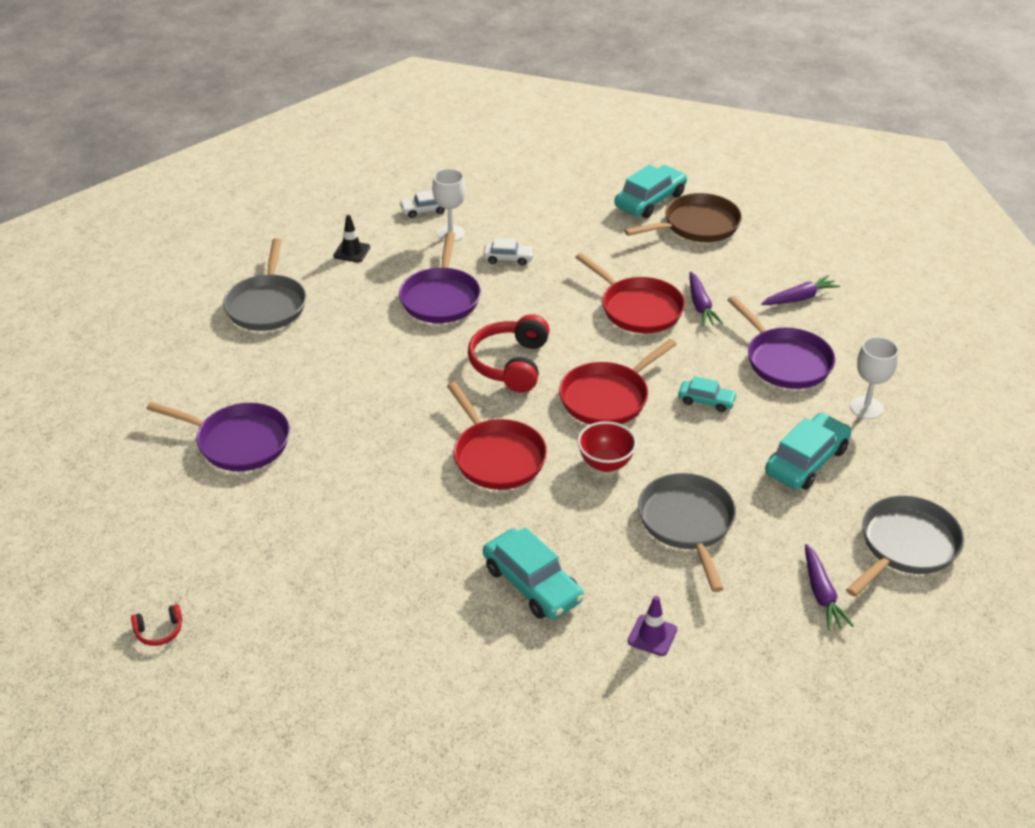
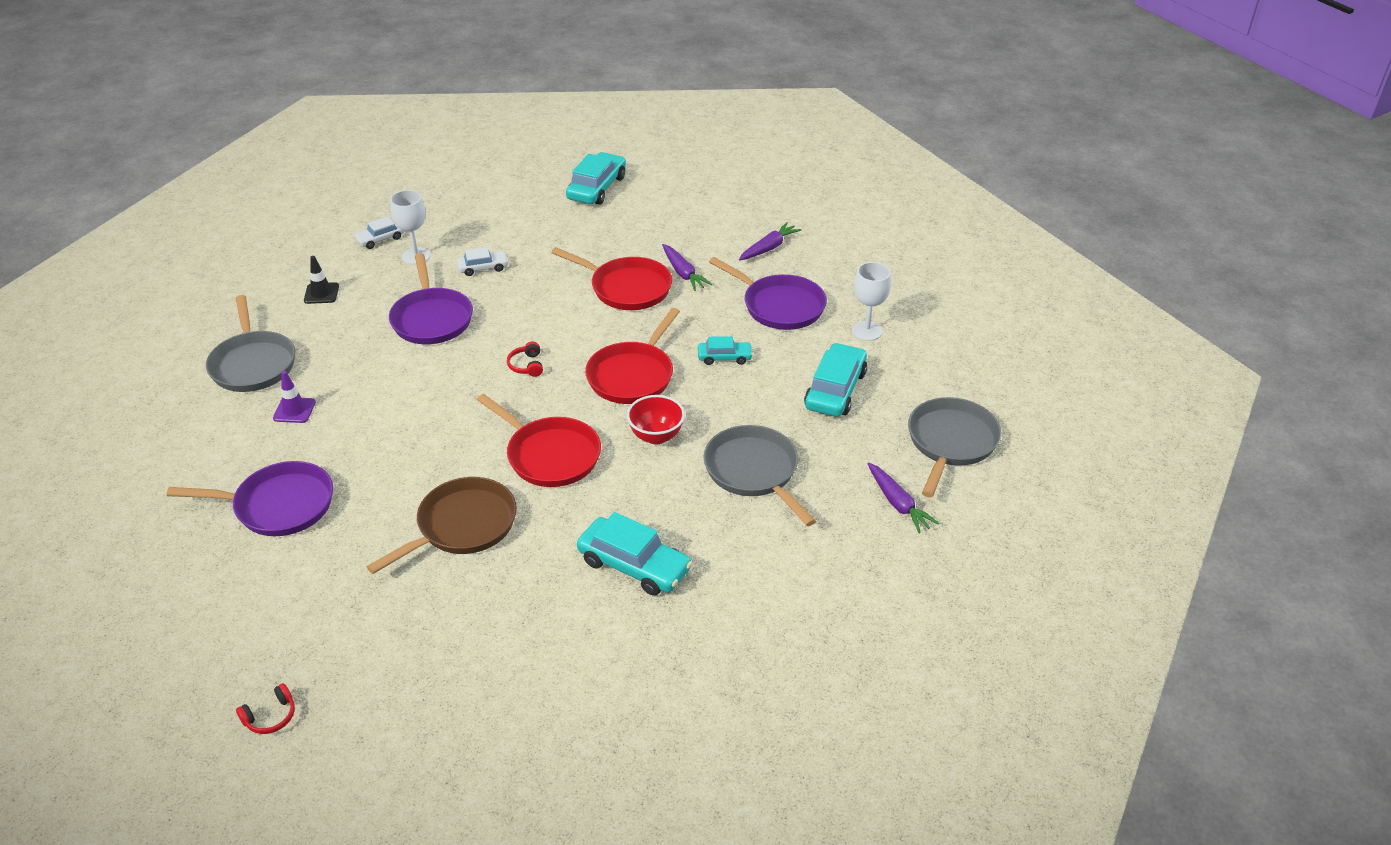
camera: 20 degrees left, 0 degrees up
(510, 364) = (527, 365): red headphones -> red headphones, size x0.45
(652, 635) = (765, 582): purple traffic cone -> purple traffic cone (294, 410)
(697, 225) = (649, 202): brown pan -> brown pan (462, 526)

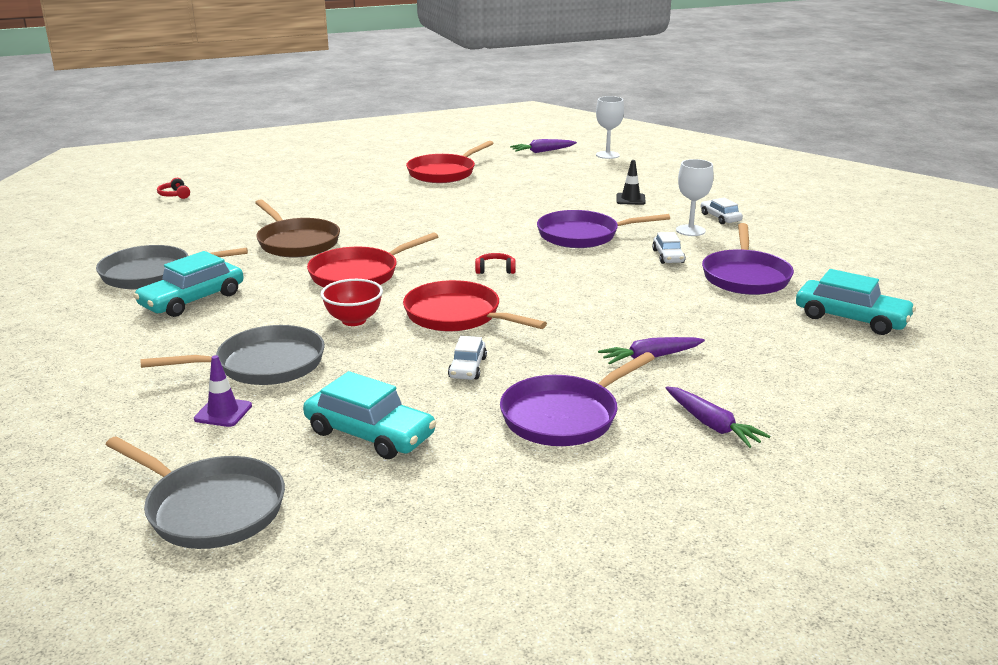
camera: 100 degrees right, 15 degrees down
(253, 364) = (536, 182): grey pan -> grey pan (152, 274)
(278, 505) = (365, 192): purple pan -> purple pan (745, 276)
(294, 410) = (471, 194): purple traffic cone -> purple traffic cone (223, 412)
(627, 288) = (621, 322): red pan -> red pan (444, 173)
(724, 357) = (467, 367): turquoise car -> white car
(867, 331) = (486, 479): white goblet -> white goblet (607, 155)
(898, 503) = (142, 446): purple carrot -> purple carrot (542, 151)

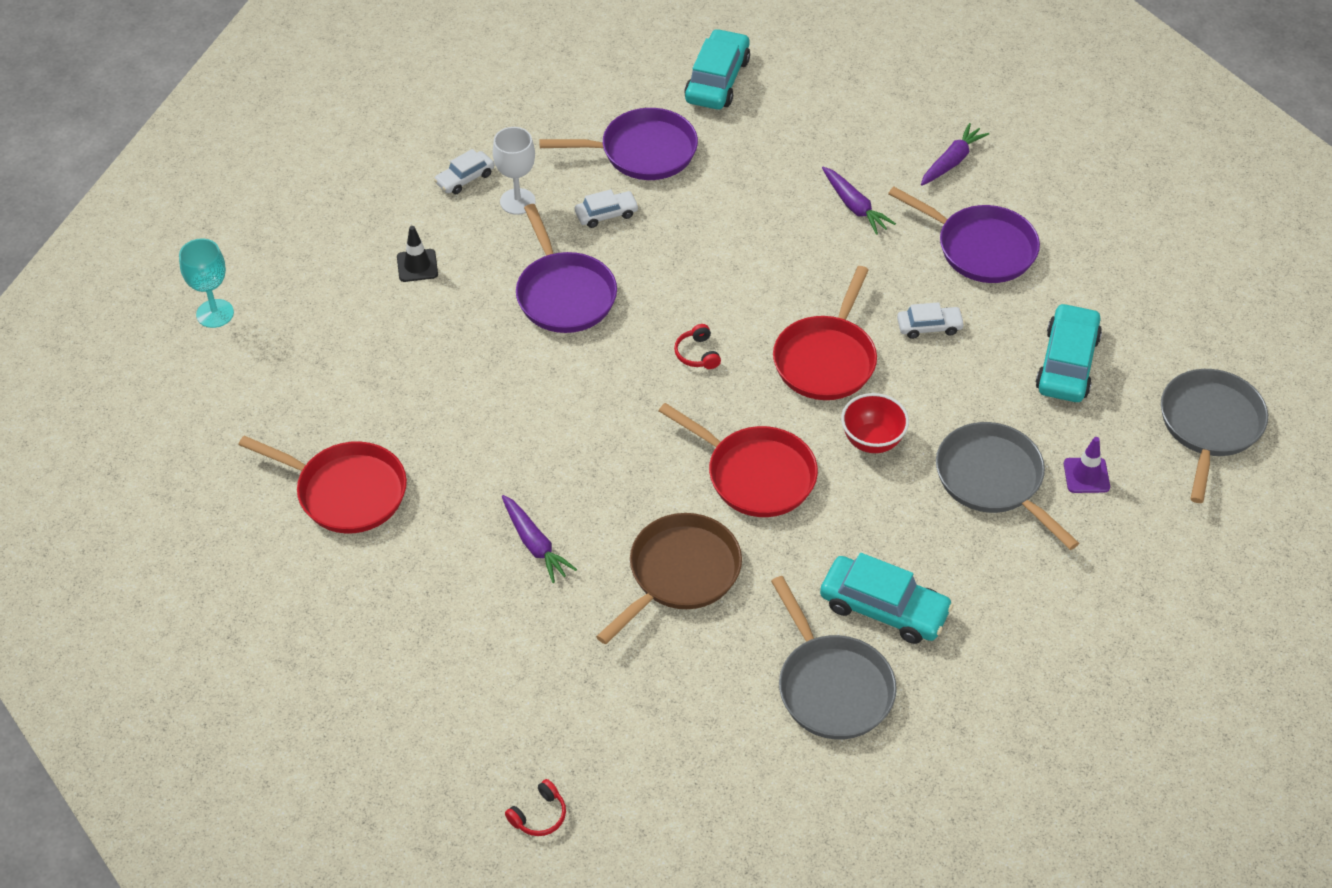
camera: 105 degrees left, 25 degrees up
(542, 151) = (209, 393): purple carrot -> purple carrot (535, 544)
(607, 155) = (215, 313): white goblet -> turquoise goblet

